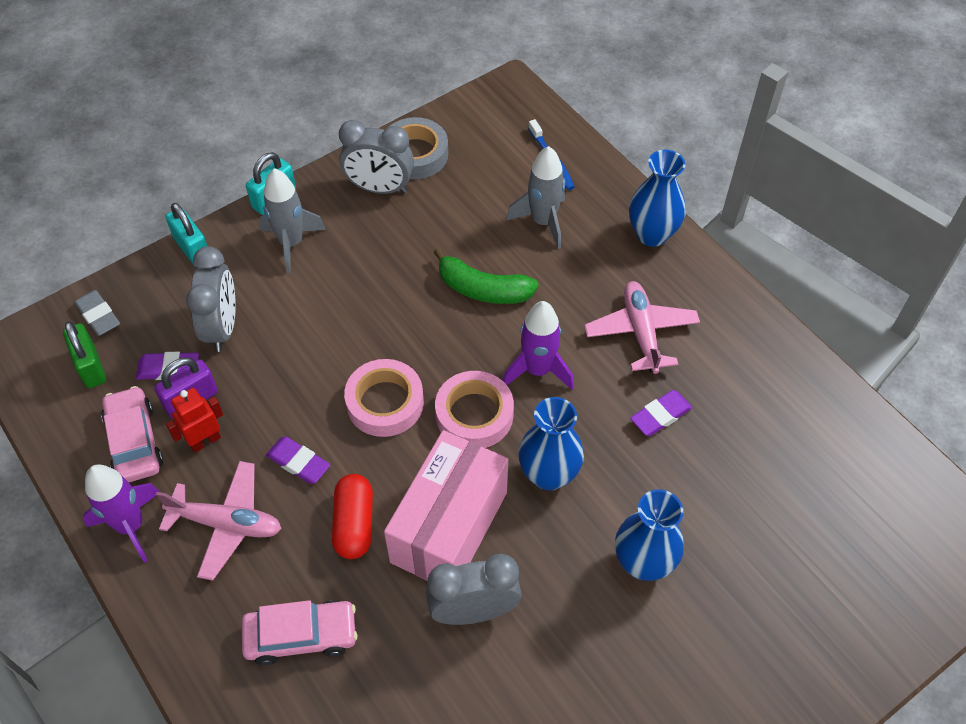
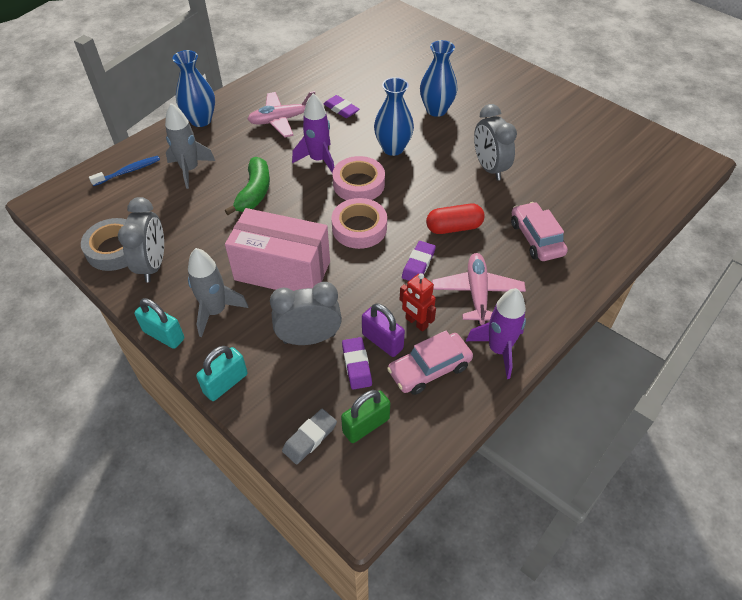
camera: 100 degrees left, 5 degrees down
(449, 527) = (441, 185): pink box -> pink box (282, 271)

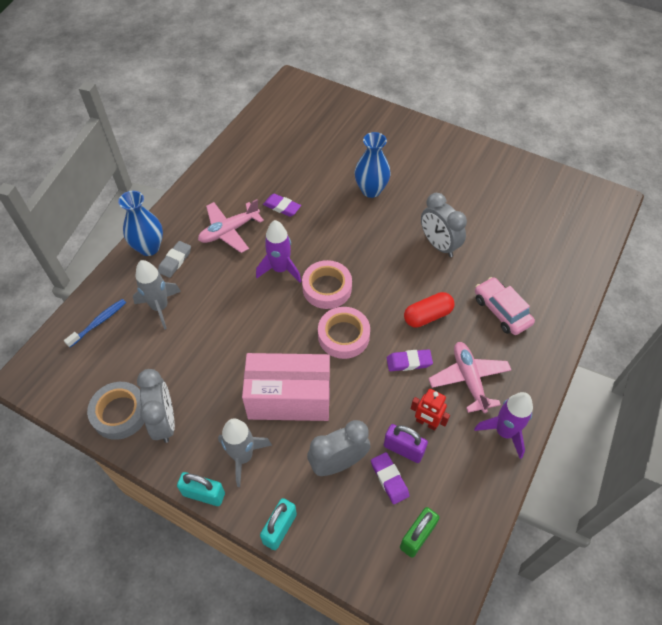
camera: 15 degrees left, 5 degrees up
(254, 192) = (232, 319): green banana -> none
(310, 438) = (373, 562): grey eraser -> grey eraser (175, 261)
(393, 148) = (345, 241): blue vase -> none
(418, 264) = (409, 362): purple eraser -> purple eraser turned 75 degrees clockwise
(429, 369) = (452, 466): pink car -> none

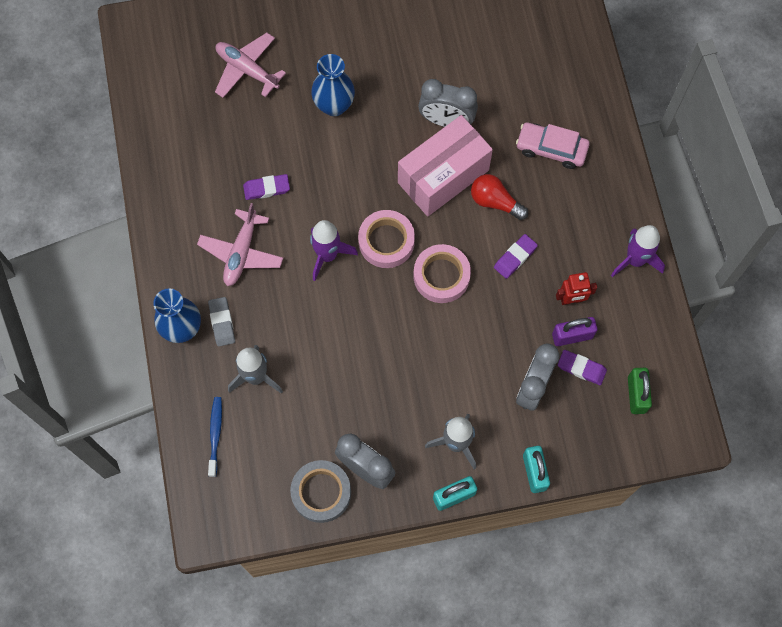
camera: 40 degrees left, 15 degrees up
(289, 398) = (447, 367): pink box -> pink box (443, 176)
(427, 316) = (495, 202): red capsule -> red light bulb
(469, 379) = (574, 235): pink plane -> pink plane (247, 70)

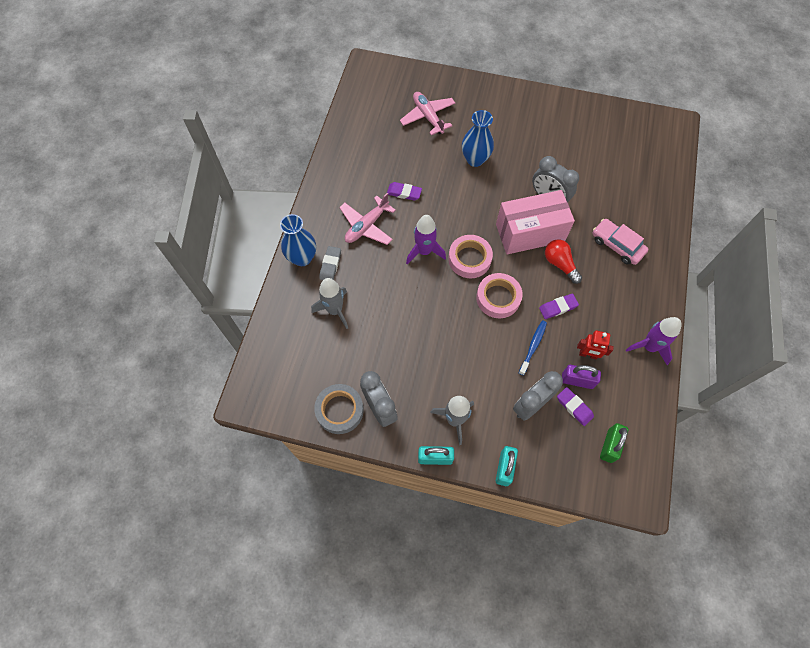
camera: 25 degrees right, 5 degrees down
(215, 434) = (287, 337): blue toothbrush -> blue toothbrush (533, 346)

